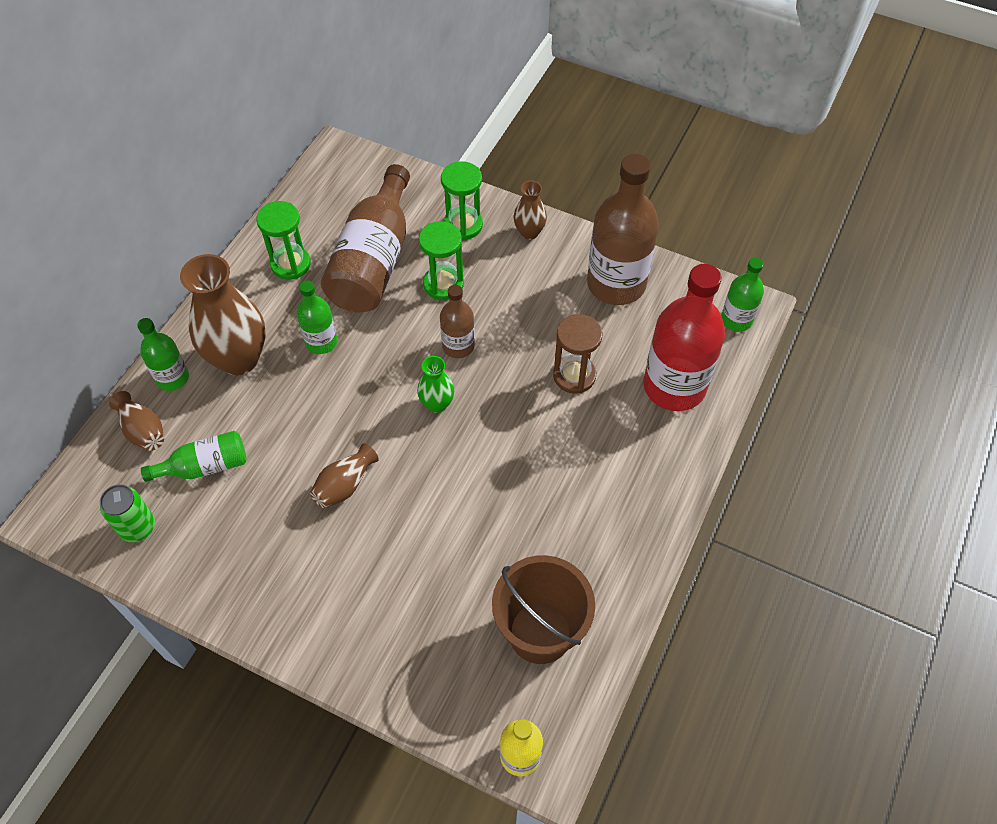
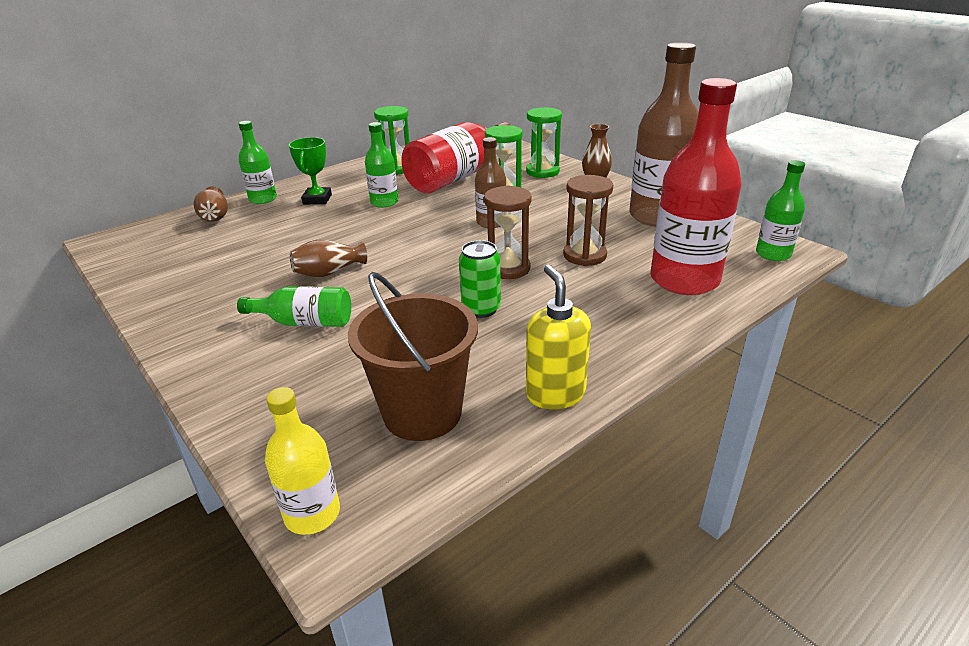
camera: 25 degrees right, 25 degrees down
(137, 527) = (153, 259): green can -> green can (481, 309)
(205, 466) = (236, 241): green bottle -> green bottle (305, 322)
(239, 359) = (317, 199): brown vase -> green trophy
(373, 261) = (459, 176): brown bottle -> red bottle
(437, 404) = (447, 247): green vase -> none
(513, 420) = (508, 268): none -> brown hourglass
(628, 573) = (555, 394): none -> yellow soap dispenser

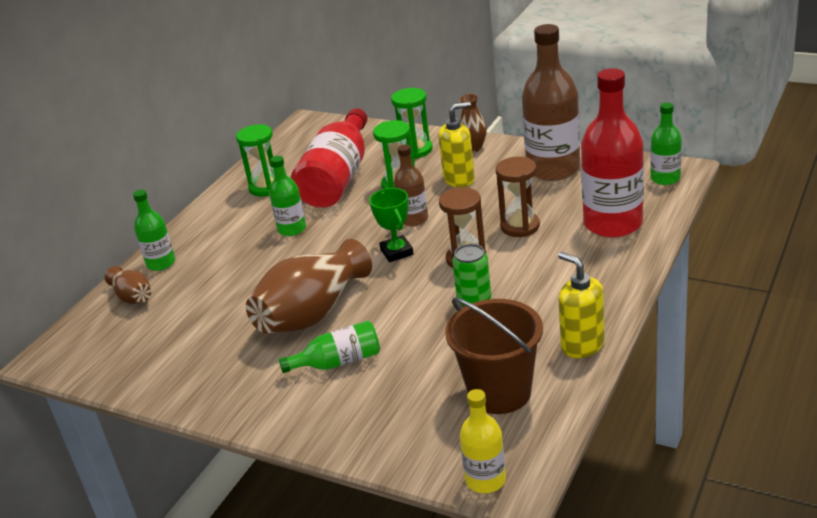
camera: 20 degrees left, 0 degrees up
(317, 199) = (219, 246): green trophy -> green trophy (396, 252)
(329, 272) = (312, 313): brown vase -> brown vase, size x2.00
(561, 202) = (459, 179): none -> yellow soap dispenser

